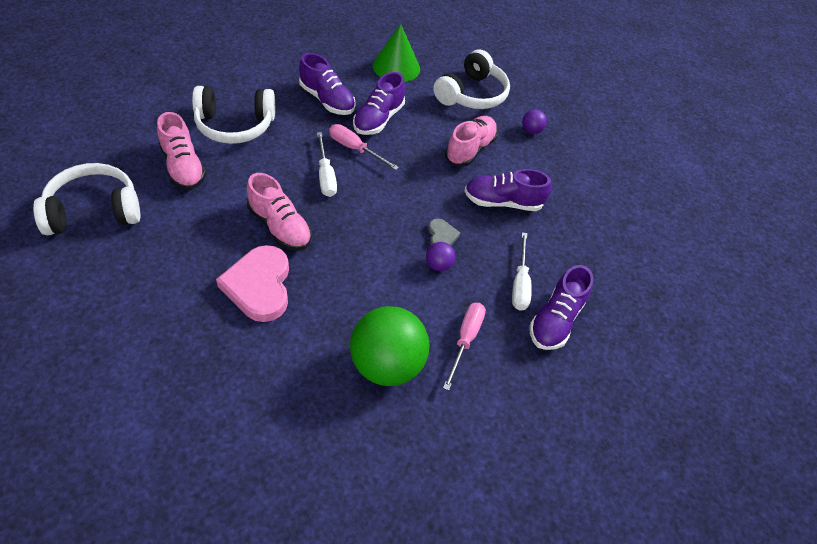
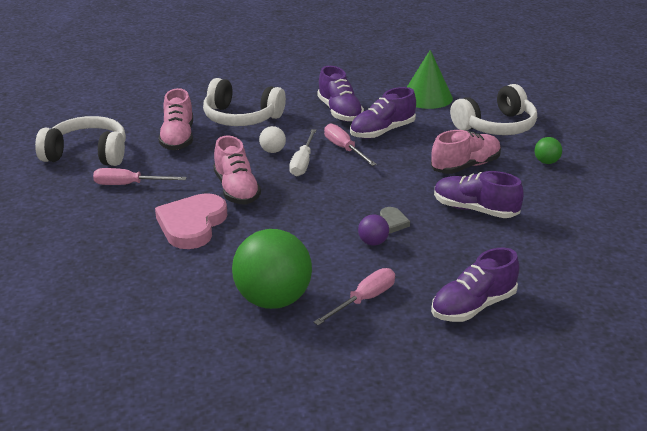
camera: 30 degrees right, 20 degrees down
(164, 245) = (129, 185): none -> pink screwdriver
(289, 166) = (272, 151): none -> white ball
(520, 284) = (452, 272): white screwdriver -> none
(531, 131) = (546, 162): purple ball -> green ball

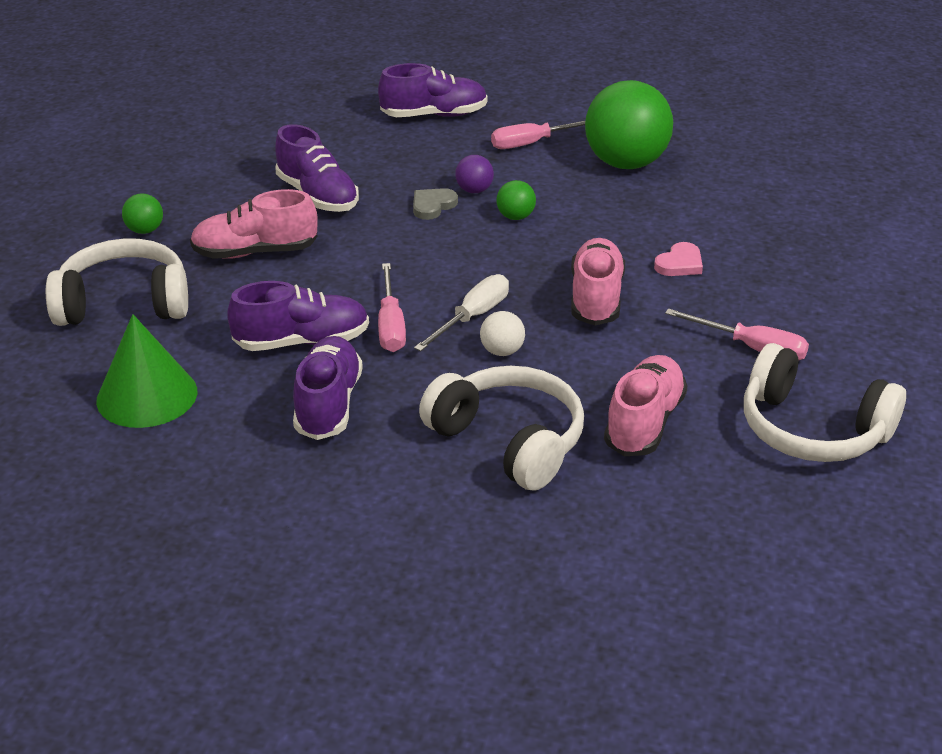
camera: 155 degrees left, 5 degrees up
(192, 225) = (680, 264): pink heart -> pink heart, size x0.49
(326, 230) = (515, 217): none -> green ball

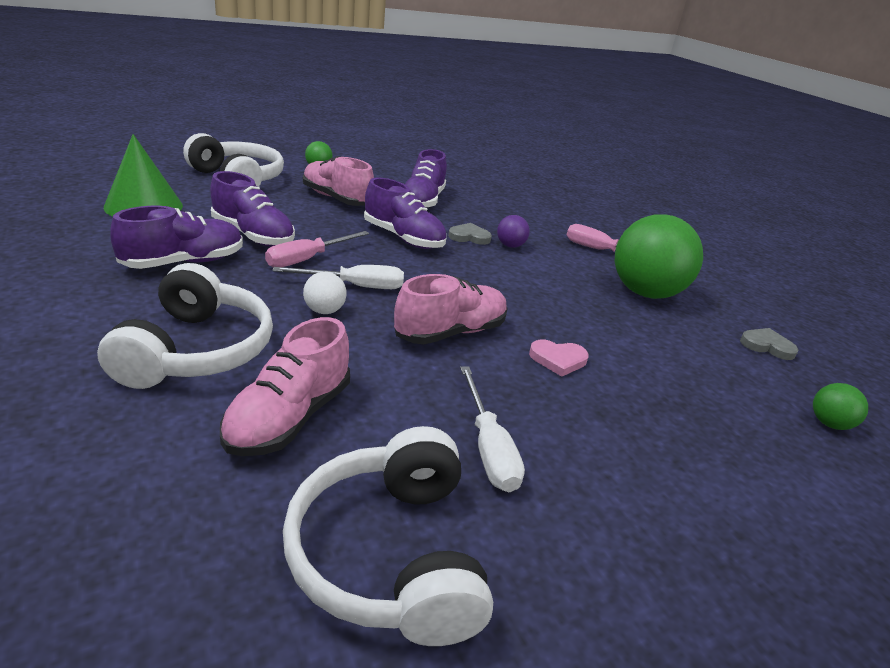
camera: 45 degrees right, 5 degrees down
(434, 115) = (567, 212): purple shoe -> purple shoe (403, 238)
(515, 217) = (504, 268): green ball -> green ball (829, 423)
(644, 423) = (289, 417): pink shoe -> pink shoe turned 135 degrees clockwise
(749, 153) = (766, 346): none -> grey heart
(751, 348) = (488, 447): pink screwdriver -> white screwdriver

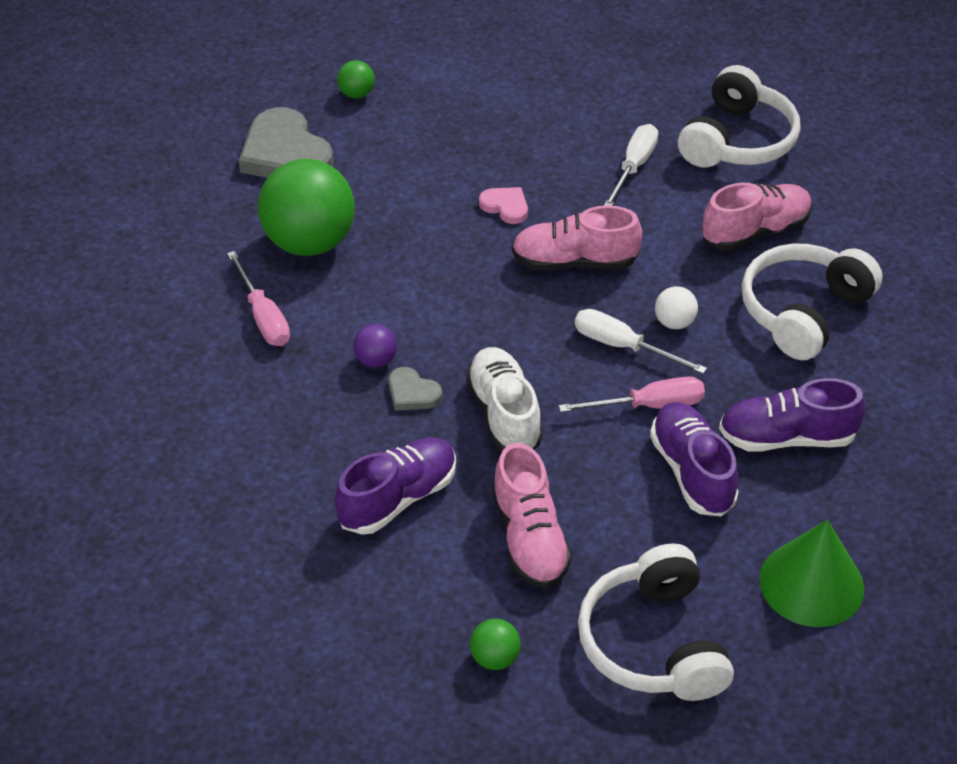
camera: 140 degrees left, 15 degrees up
(403, 238) = (504, 414): purple shoe -> white shoe
(766, 346) = (285, 154): grey heart -> grey heart, size x2.05

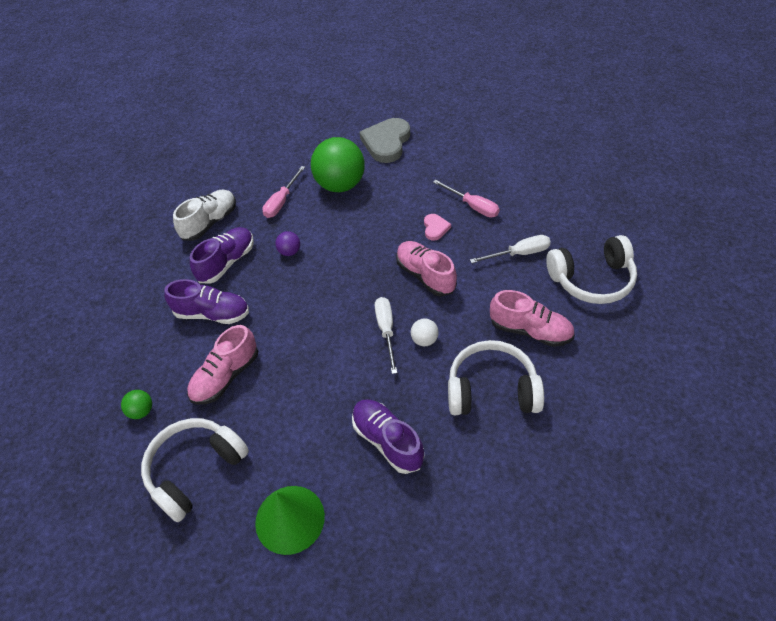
camera: 55 degrees right, 5 degrees up
(356, 94) = (450, 136): green ball -> none
(412, 393) = (281, 276): grey heart -> none
(504, 414) = (297, 316): white shoe -> white shoe (210, 223)
(648, 406) = (355, 367): pink screwdriver -> pink screwdriver (472, 206)
(692, 472) = (325, 414): purple shoe -> purple shoe (227, 262)

